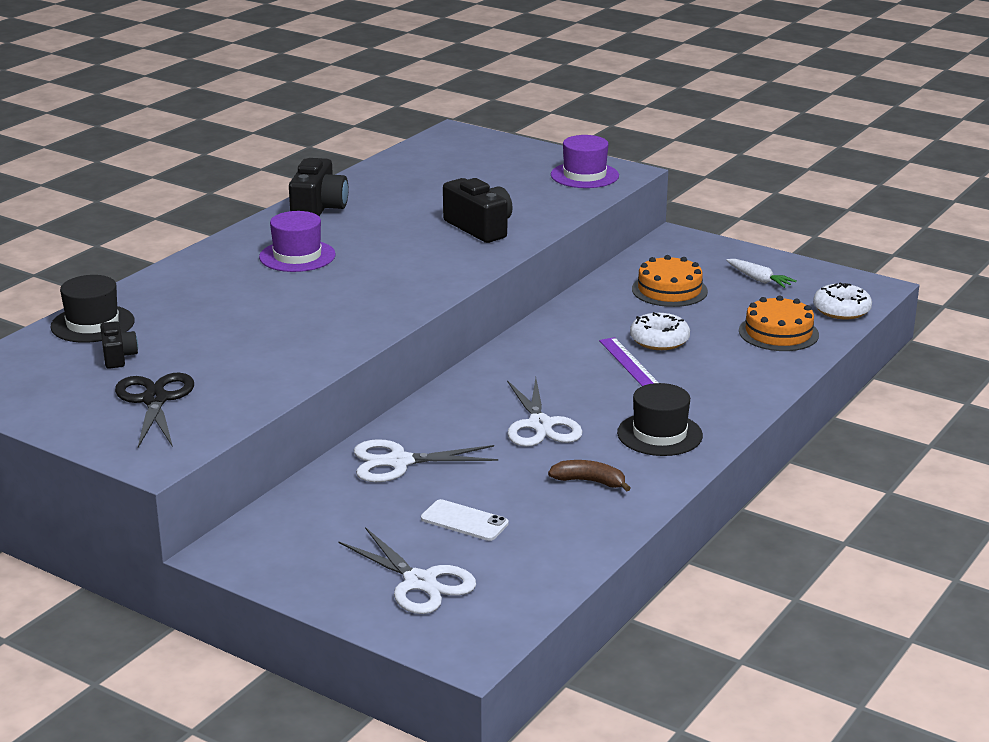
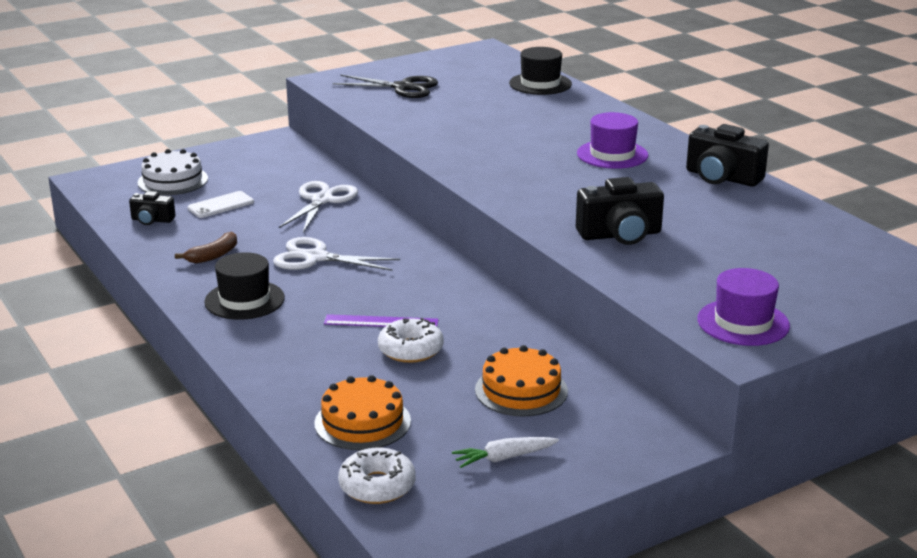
camera: 115 degrees right, 0 degrees up
(118, 357) = (479, 85): black camera -> black camera (152, 220)
(420, 582) = (173, 180): white scissors -> white cake

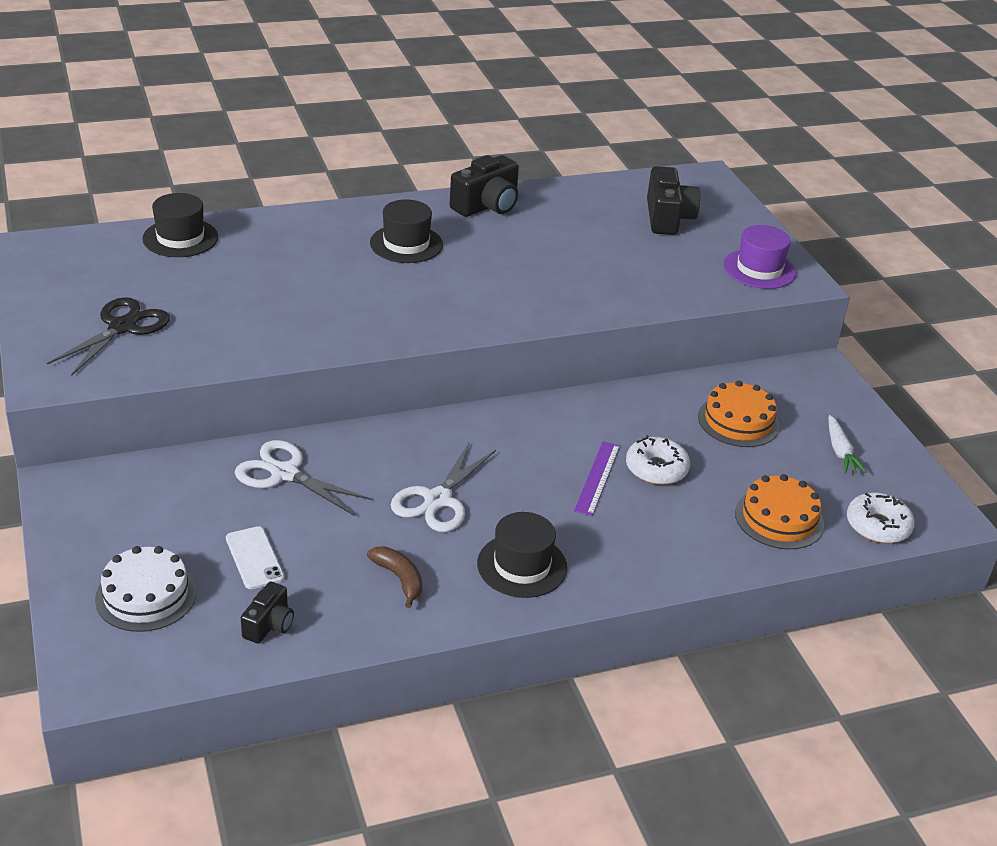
camera: 80 degrees left, 10 degrees up
(612, 154) = (406, 244): purple hat -> black hat
(620, 235) = (588, 283): black camera -> black camera (667, 218)

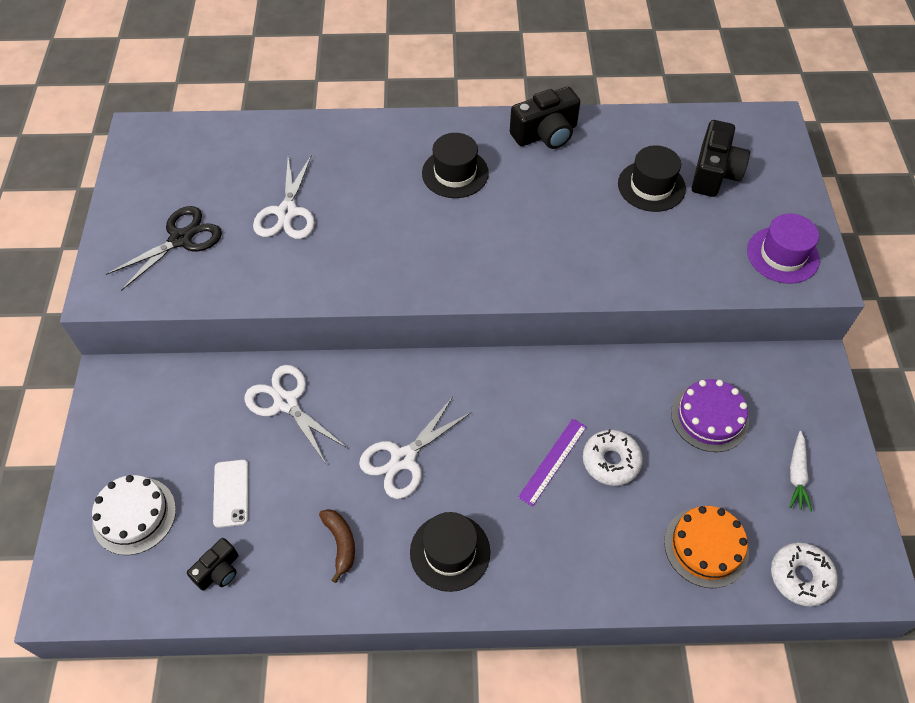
camera: 20 degrees right, 20 degrees up
(180, 238) = (263, 139): black hat -> black hat (651, 186)
(236, 293) = (287, 212): none -> white scissors
(738, 421) = (709, 417): orange cake -> purple cake

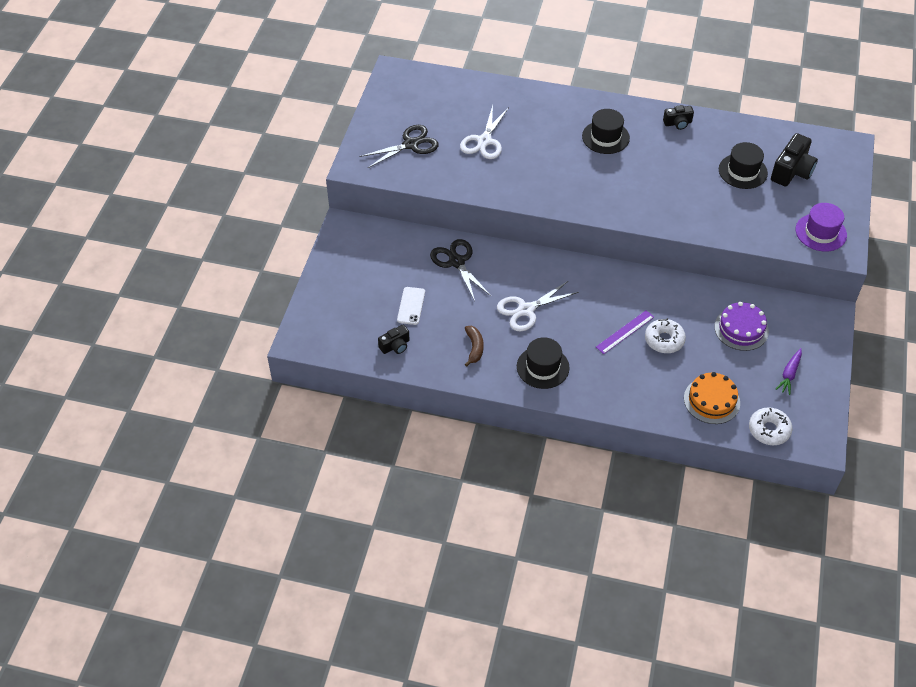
camera: 15 degrees right, 5 degrees down
(134, 515) = (348, 305): white cake -> none
(286, 402) = (456, 262): white scissors -> black scissors
(545, 134) = (678, 123): black camera -> black camera, size x0.58
(797, 475) = (789, 374): white carrot -> purple carrot

